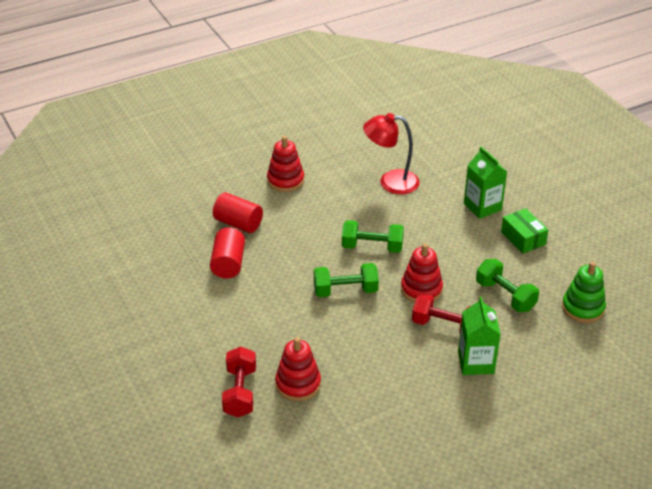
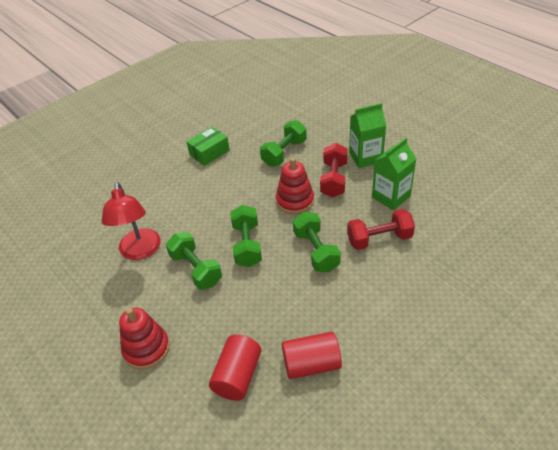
camera: 100 degrees left, 5 degrees up
(240, 392) = (485, 297): red dumbbell -> red dumbbell (379, 239)
(298, 384) = (449, 257): red stacking toy -> none
(355, 212) = (196, 269): none -> green dumbbell
(482, 207) = (171, 181): green carton -> green carton (391, 197)
(583, 308) = (283, 115): green stacking toy -> none

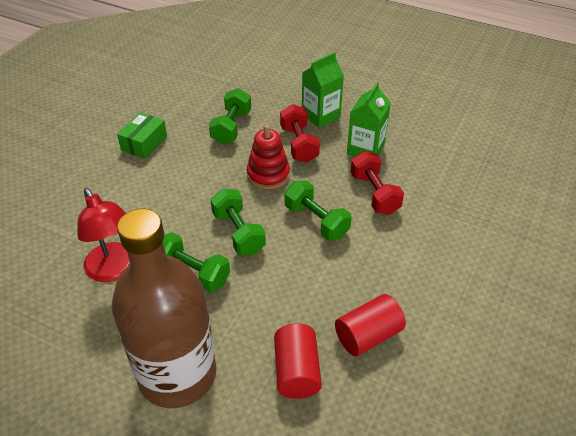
camera: 25 degrees left, 0 degrees up
(146, 348) = (177, 374): red stacking toy -> brown bottle
(379, 239) = (374, 194): red dumbbell -> red dumbbell turned 75 degrees counterclockwise

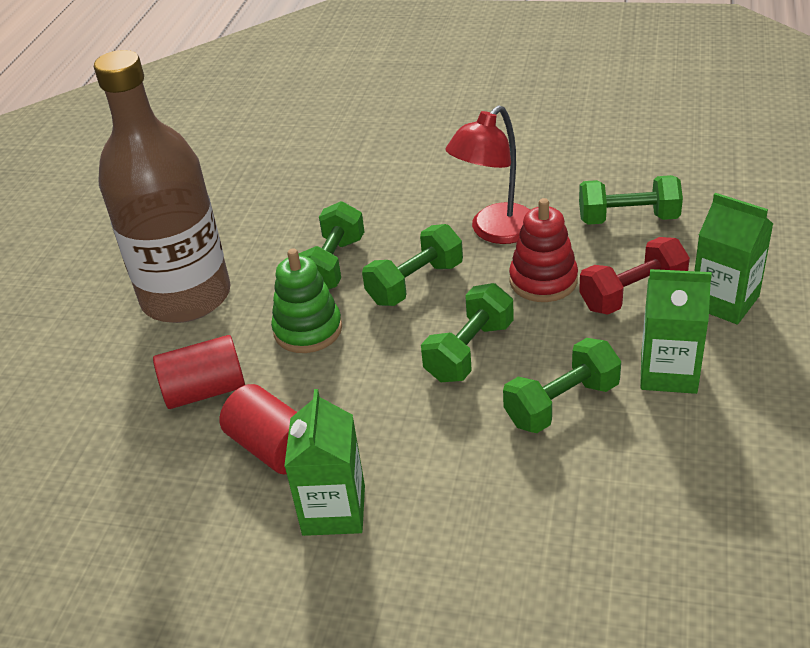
camera: 80 degrees right, 5 degrees down
(114, 270) = (318, 207): red lamp -> red lamp (495, 232)
(144, 143) = (544, 157): green box -> none
(258, 298) = (308, 330): none -> green stacking toy
(374, 194) = (561, 403): red dumbbell -> green dumbbell
(429, 311) = (334, 510): none -> green carton

